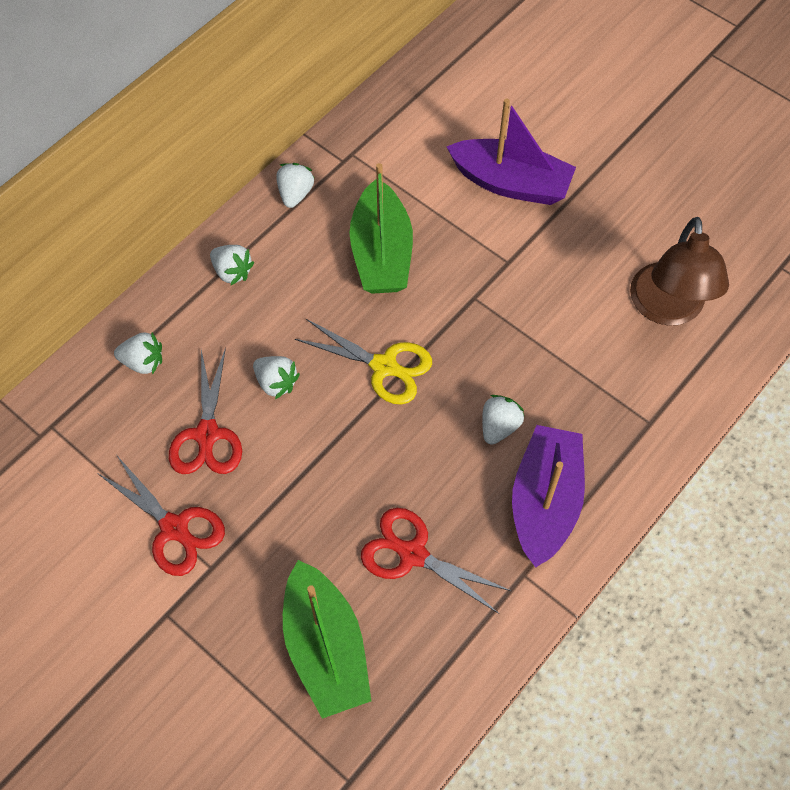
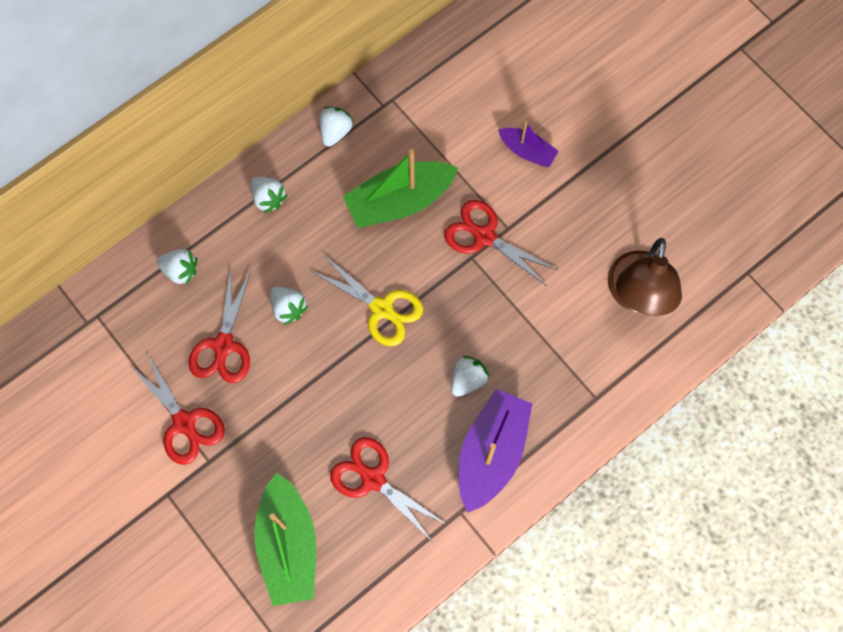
camera: 10 degrees right, 10 degrees up
(381, 253) = (400, 201): green boat -> green boat turned 60 degrees clockwise
(484, 274) = (484, 236): none -> red scissors
(510, 183) = (527, 151): purple boat -> purple boat, size x0.55

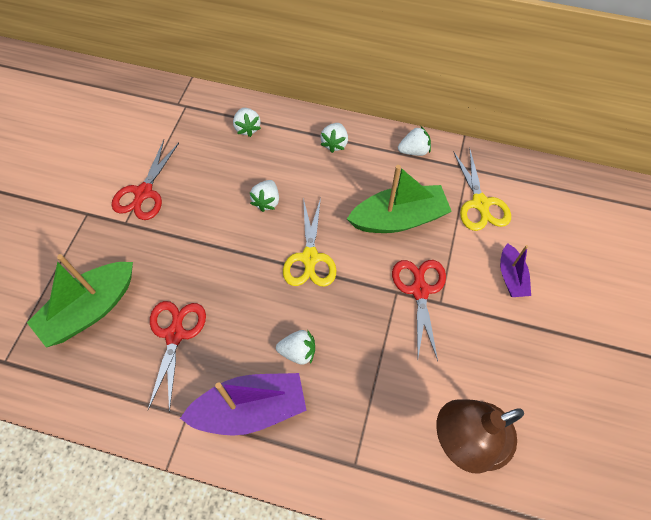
camera: 55 degrees right, 10 degrees down
(223, 345) = (213, 181): red scissors -> none
(400, 201) = (398, 219): green boat -> green boat turned 135 degrees clockwise
(438, 118) = (480, 203): none -> yellow scissors

